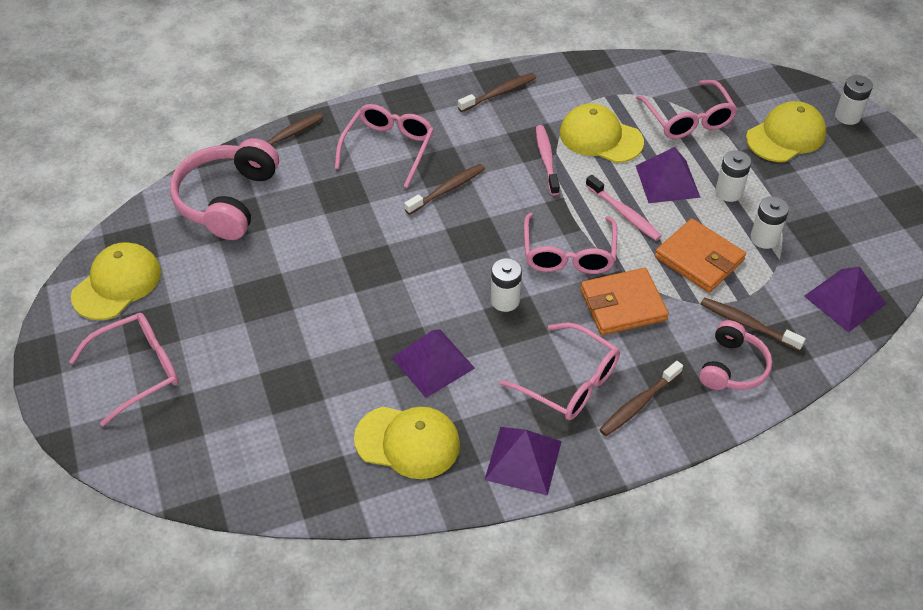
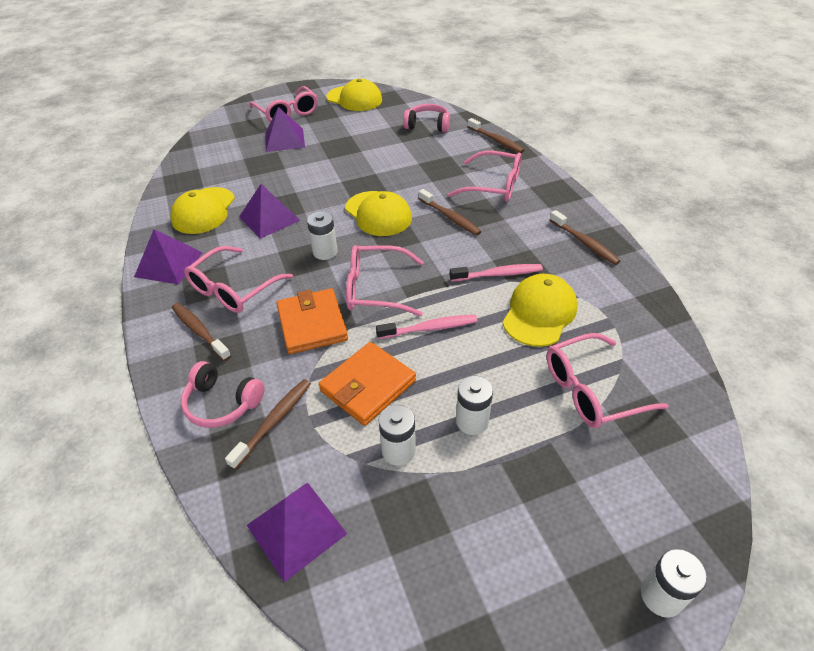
camera: 90 degrees right, 5 degrees down
(228, 200) = (428, 125): pink headphones -> pink headphones, size x0.60
(624, 213) = (430, 328): pink toothbrush -> pink toothbrush turned 150 degrees counterclockwise
(667, 181) = (482, 365): purple pyramid -> purple pyramid (284, 140)
(786, 136) = (590, 498): yellow cap -> yellow cap (378, 214)

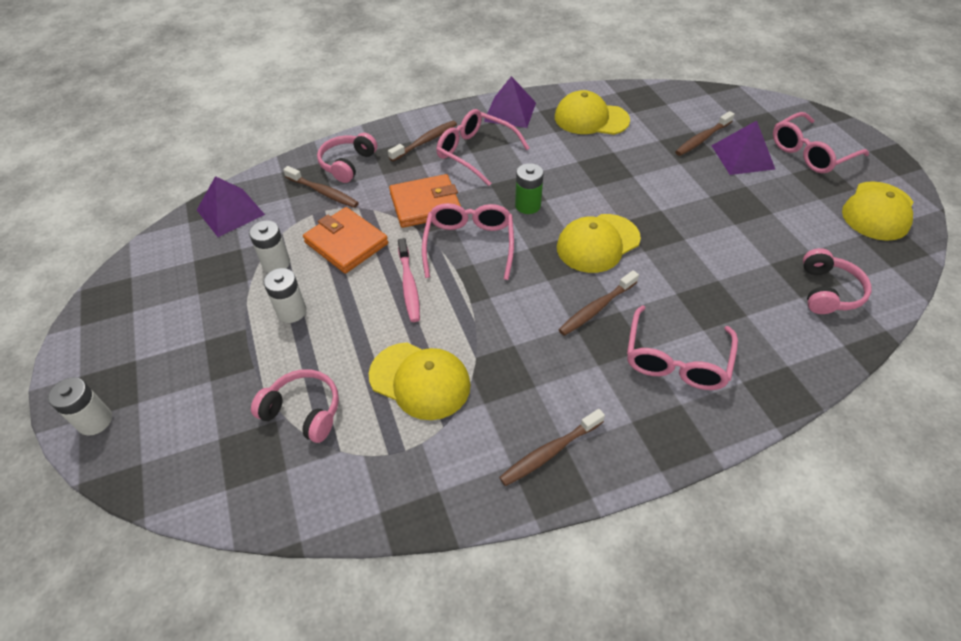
camera: 90 degrees right, 5 degrees up
(269, 218) = (582, 162): purple pyramid -> none
(325, 252) = (527, 205): white battery -> green battery
(496, 140) = (807, 374): brown toothbrush -> brown toothbrush (702, 139)
(498, 274) = (487, 348): pink toothbrush -> none
(591, 390) = (303, 411): pink glasses -> pink headphones

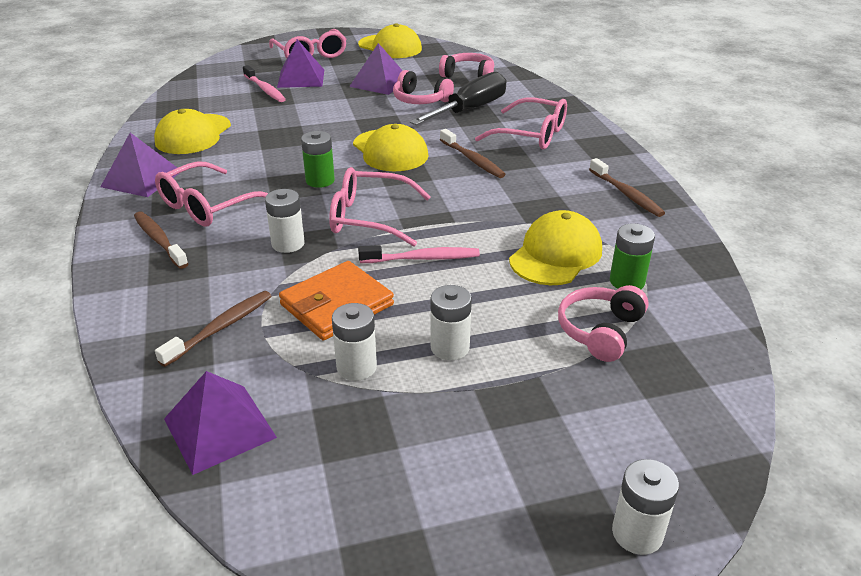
camera: 85 degrees left, 15 degrees down
(347, 164) = (167, 306): pink headphones -> pink headphones (420, 100)
(376, 438) = (627, 281): none -> green battery
(425, 204) = (288, 244): orange wallet -> white battery
(702, 139) = (265, 89): brown toothbrush -> pink toothbrush
(721, 298) = (469, 110): none -> black screwdriver
(762, 215) = (379, 82): none -> purple pyramid

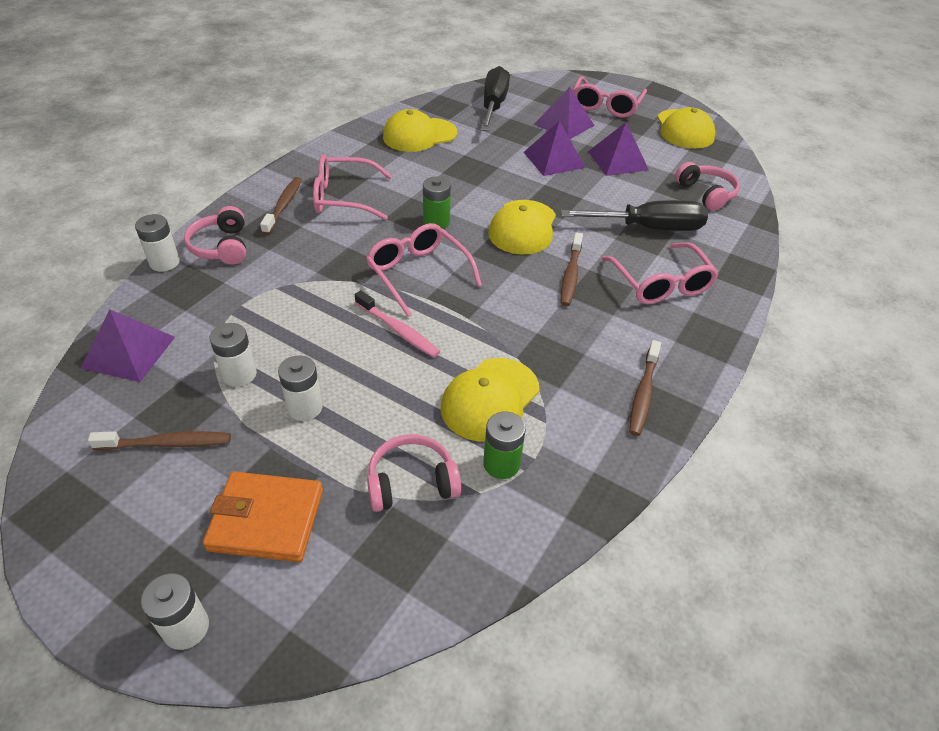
camera: 45 degrees right, 10 degrees up
(142, 179) = (341, 153): purple pyramid -> purple pyramid (554, 159)
(221, 89) = (493, 106): none -> black screwdriver
(221, 328) = (222, 290): brown toothbrush -> brown toothbrush (167, 443)
(265, 89) = (522, 121): pink toothbrush -> none
(288, 244) = (341, 258): white battery -> white battery (164, 262)
(336, 305) = (297, 323): orange wallet -> orange wallet (266, 519)
(420, 100) = (623, 195): pink headphones -> pink headphones (222, 247)
(556, 254) = (490, 399): yellow cap -> yellow cap turned 135 degrees clockwise

